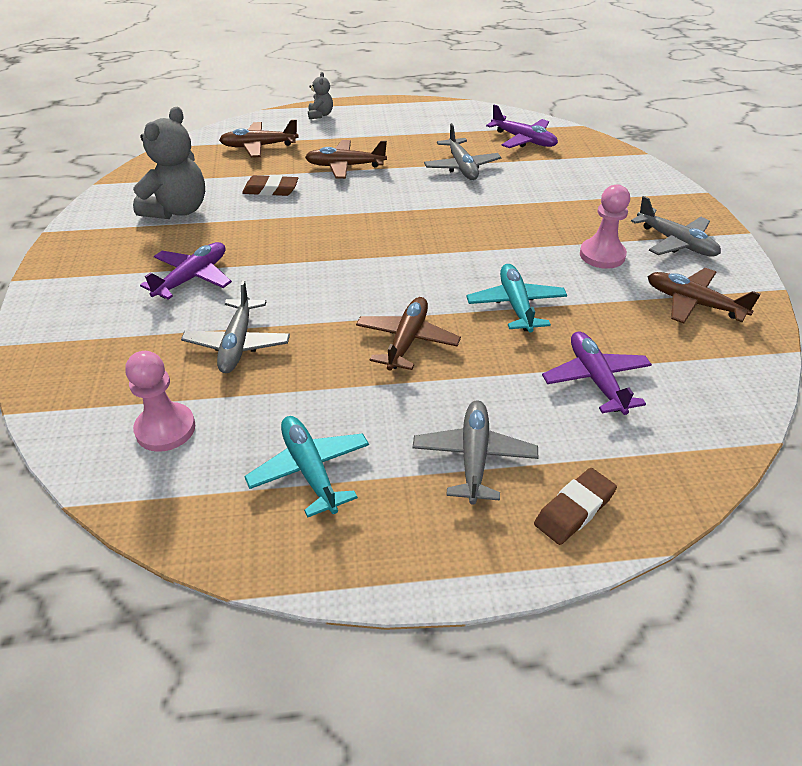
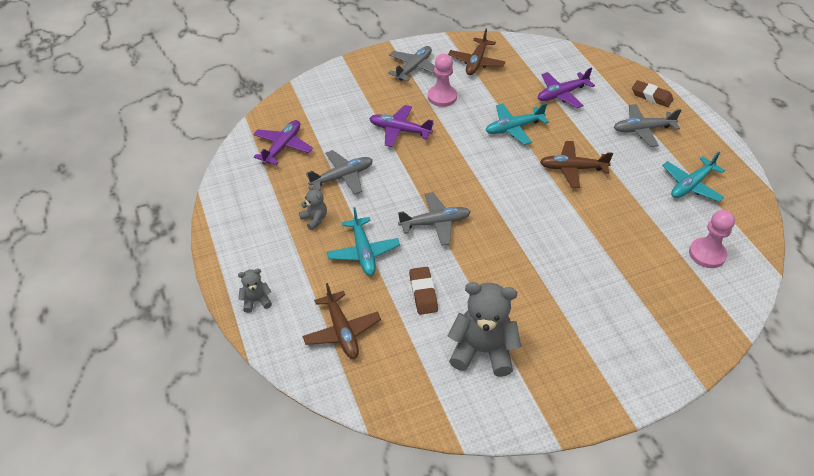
camera: 105 degrees left, 5 degrees up
(192, 278) = (569, 299): purple plane -> purple plane (399, 130)
(238, 344) = (621, 246): grey plane -> grey plane (435, 223)
(345, 166) = (363, 252): brown plane -> turquoise plane
(405, 147) = (314, 219): none -> grey teddy bear

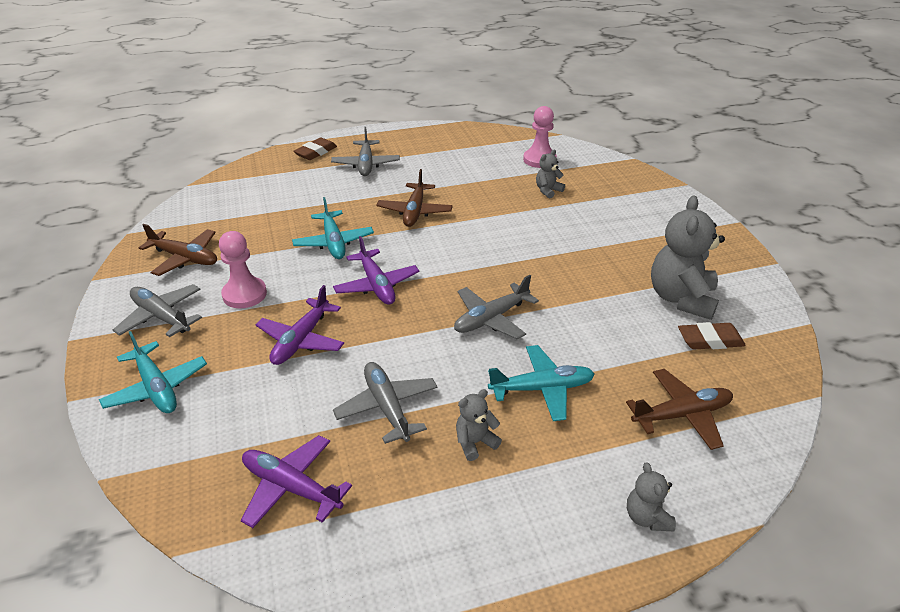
camera: 85 degrees left, 10 degrees down
(423, 293) = (607, 337): brown eraser -> brown eraser (710, 340)
(435, 223) = (491, 318): grey plane -> grey plane turned 120 degrees counterclockwise
(562, 94) = (286, 203): purple plane -> purple plane (377, 285)
(642, 260) = (548, 191): none -> grey teddy bear
(691, 185) = (452, 153): turquoise plane -> turquoise plane (156, 388)

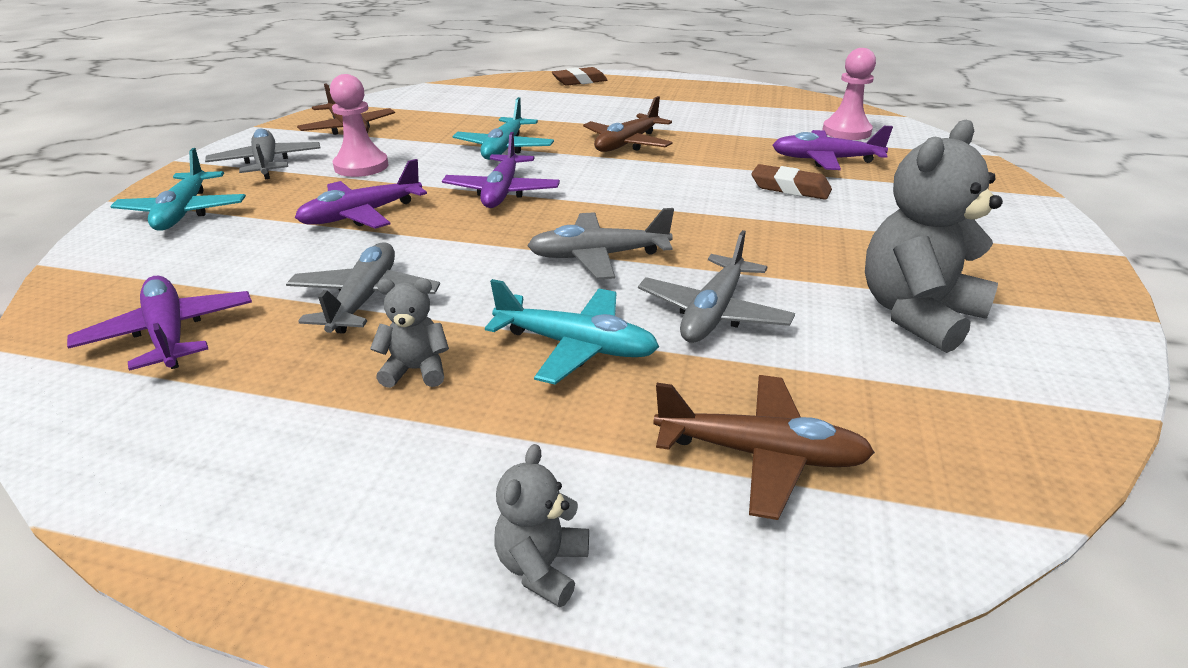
camera: 30 degrees right, 5 degrees down
(366, 164) = (621, 98): grey plane -> grey plane (713, 313)
(548, 191) = (825, 160): grey teddy bear -> purple plane
(710, 340) = (917, 378): brown eraser -> brown eraser (790, 188)

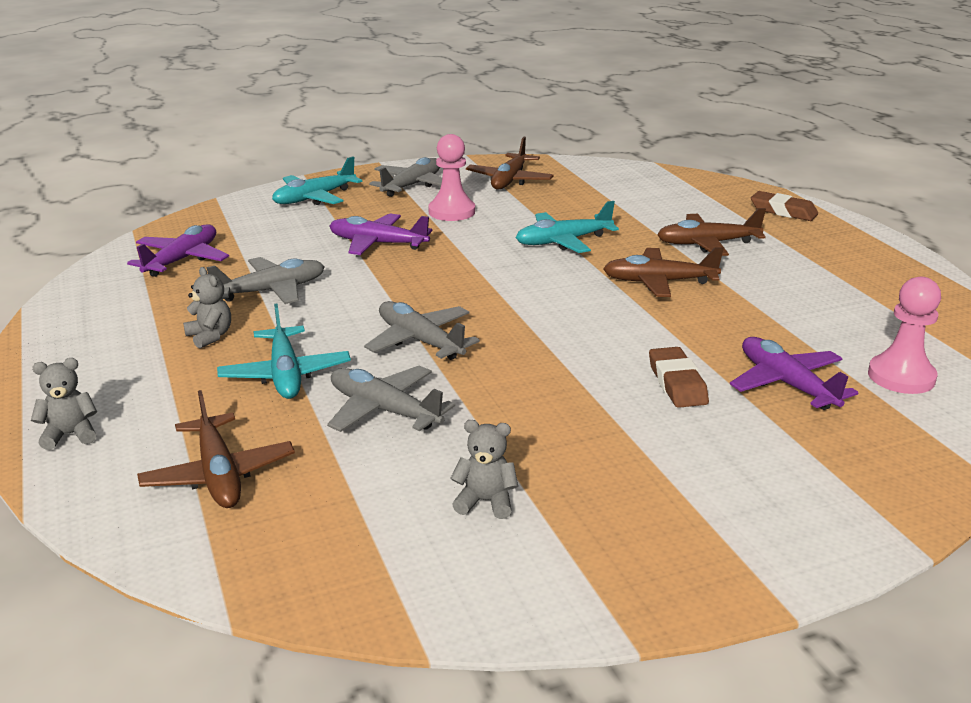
camera: 55 degrees right, 5 degrees down
(502, 192) = (479, 271): purple plane -> none
(591, 113) = (707, 244): none -> brown plane
(713, 313) = (384, 410): grey plane -> grey plane turned 45 degrees clockwise
(917, 314) = (485, 502): grey teddy bear -> grey teddy bear, size x0.49

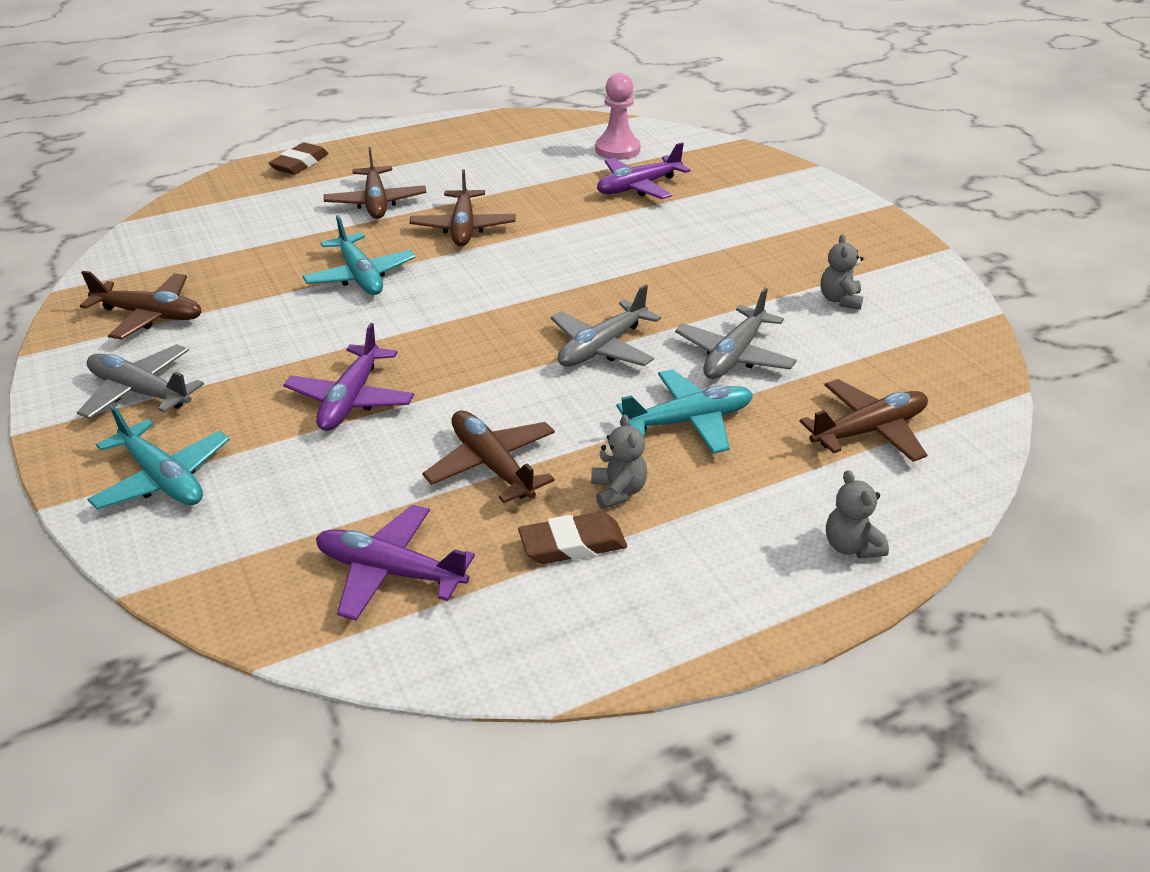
camera: 95 degrees left, 10 degrees up
(210, 336) = (618, 491): grey teddy bear -> grey teddy bear turned 120 degrees clockwise
(271, 291) = (492, 465): grey plane -> brown plane
(451, 212) = (253, 352): pink pawn -> none
(677, 383) = (649, 226): brown eraser -> brown eraser (572, 544)

